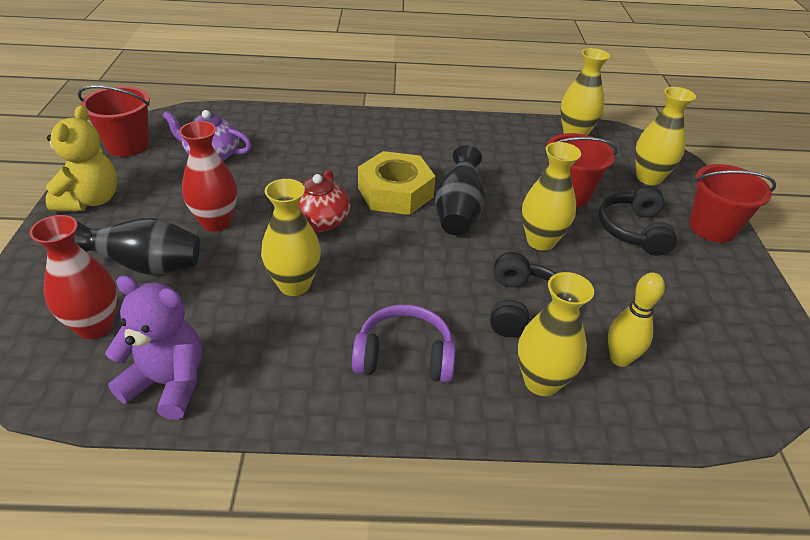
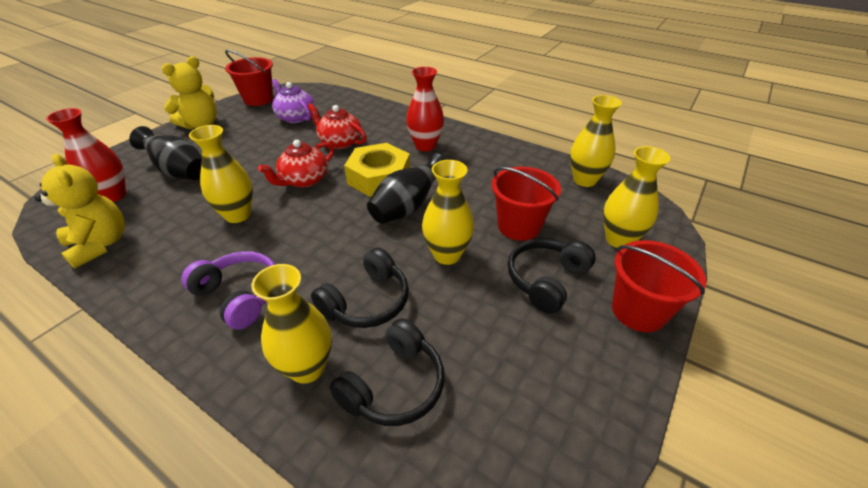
camera: 35 degrees right, 0 degrees up
(168, 383) = (100, 245): purple teddy bear -> yellow teddy bear
(216, 222) = (245, 159): red vase -> red vase (425, 146)
(305, 168) = (340, 142): none -> red teapot
(619, 359) = (394, 385): yellow bowling pin -> black headphones

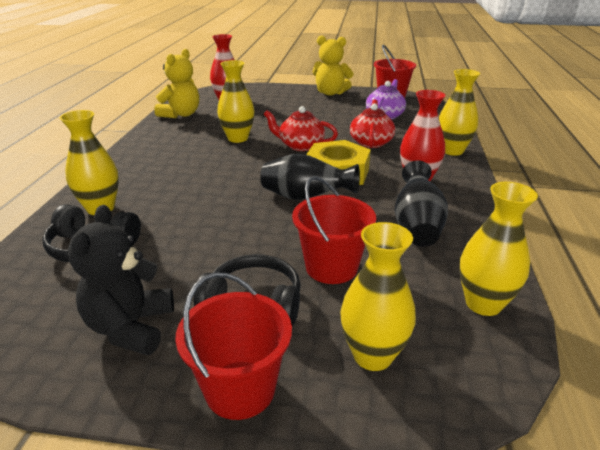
camera: 65 degrees right, 10 degrees down
(179, 172) = (268, 107): black vase -> black vase (416, 226)
(240, 295) = (158, 166): purple headphones -> none
(367, 302) = (173, 212): black headphones -> none
(447, 255) = (253, 234): yellow vase -> yellow vase (452, 151)
(551, 366) = (130, 327): none -> black teddy bear

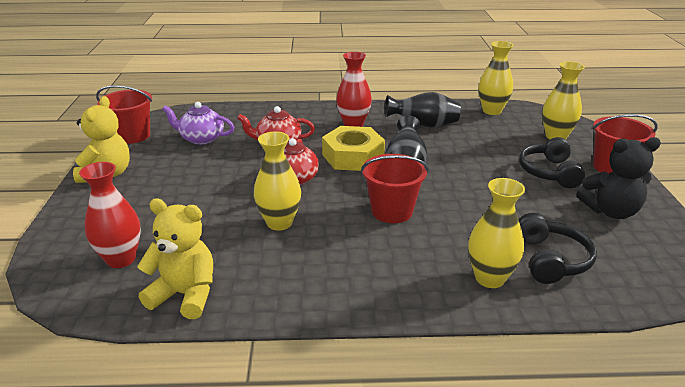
camera: 100 degrees left, 0 degrees up
(331, 267) = (493, 151): red bucket -> red bucket (392, 211)
(452, 151) = (291, 110): yellow vase -> none

